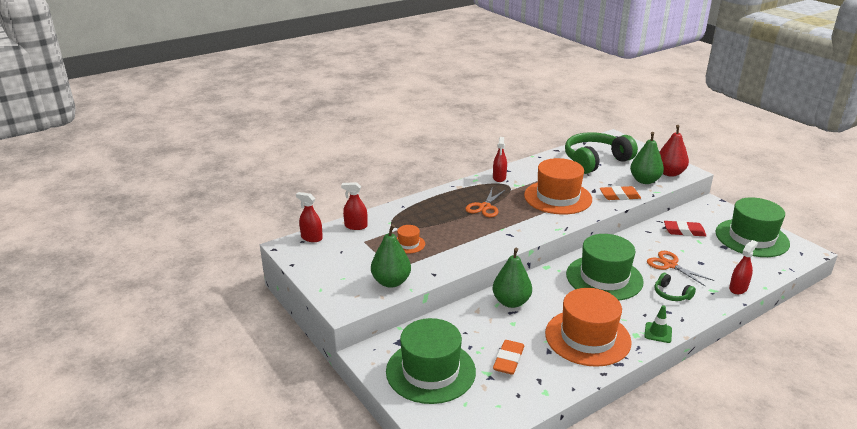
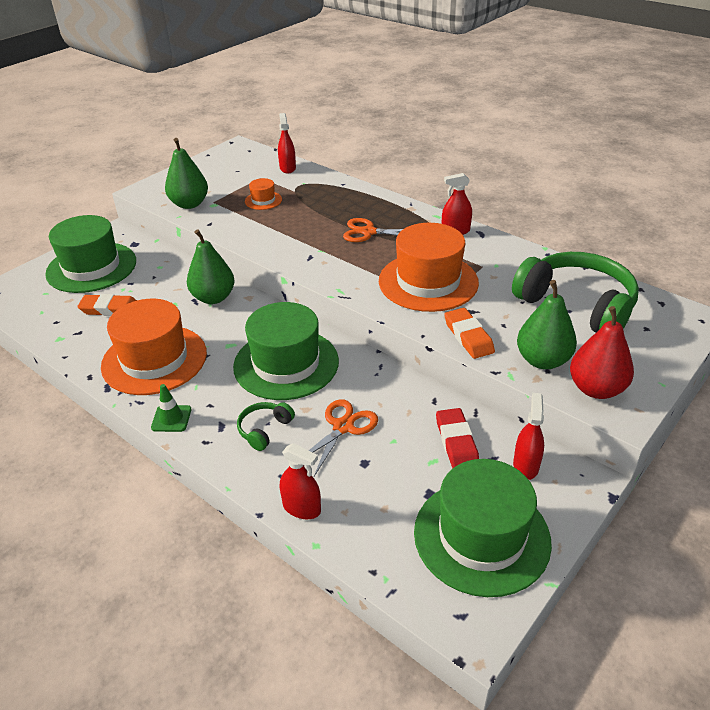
camera: 75 degrees right, 10 degrees up
(311, 238) = (256, 153): red spray bottle -> red spray bottle (526, 465)

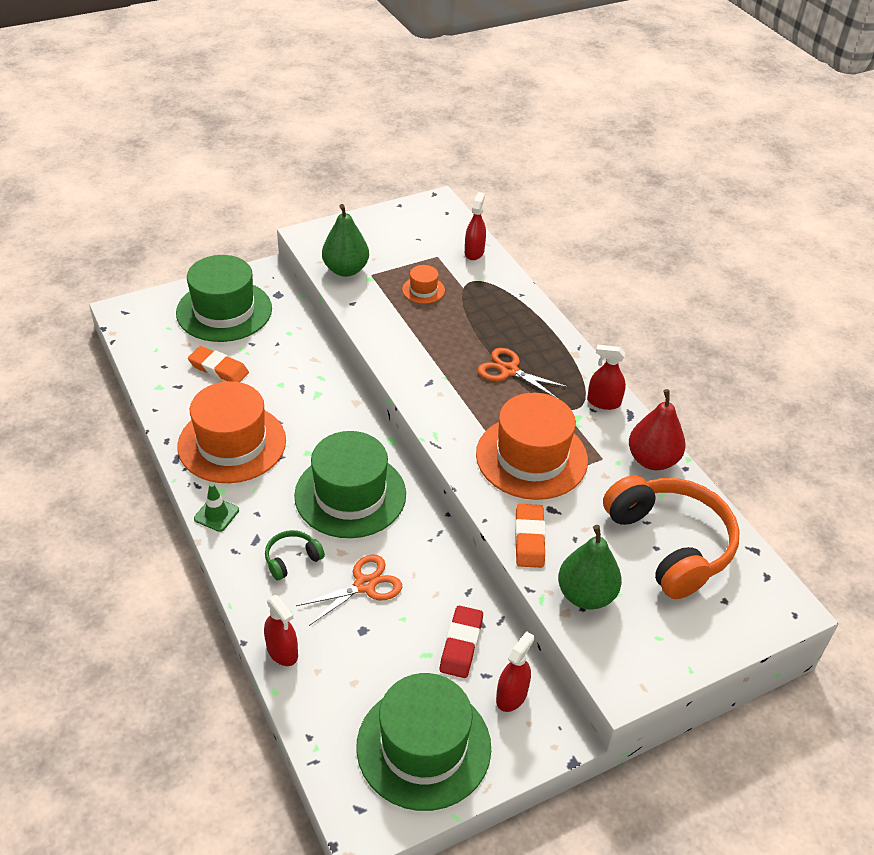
camera: 20 degrees right, 5 degrees up
(213, 297) = (322, 390): green pear -> none
(577, 305) = (670, 544): green headphones -> orange headphones
(596, 389) = (617, 648): red pear -> red pear (652, 460)

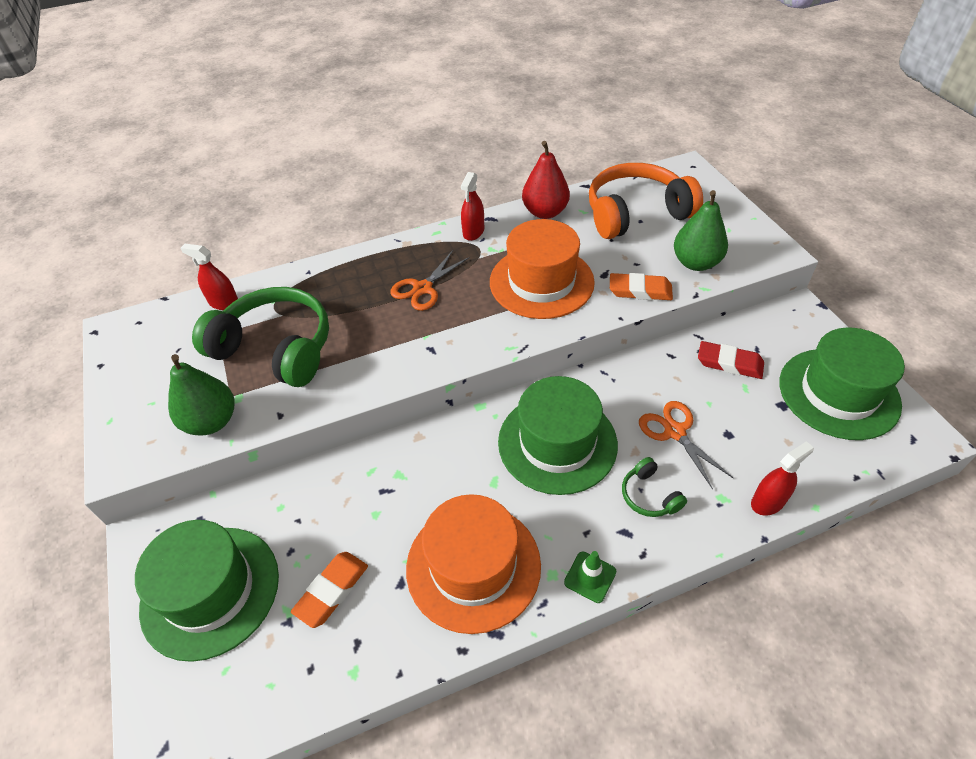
camera: 80 degrees left, 5 degrees up
(423, 290) = (276, 348): orange hat -> green headphones
(511, 696) = (773, 335): red spray bottle -> none

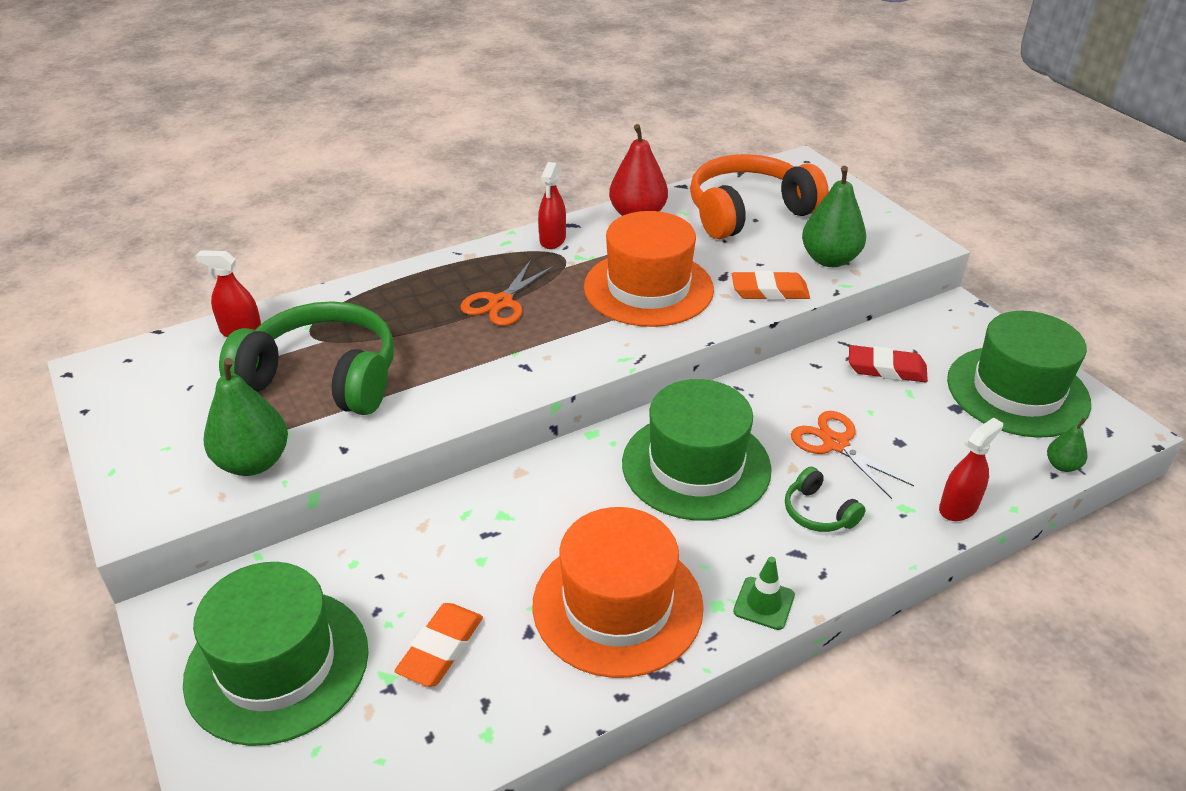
camera: 10 degrees left, 10 degrees down
(865, 469) = (1062, 465): none -> green pear

